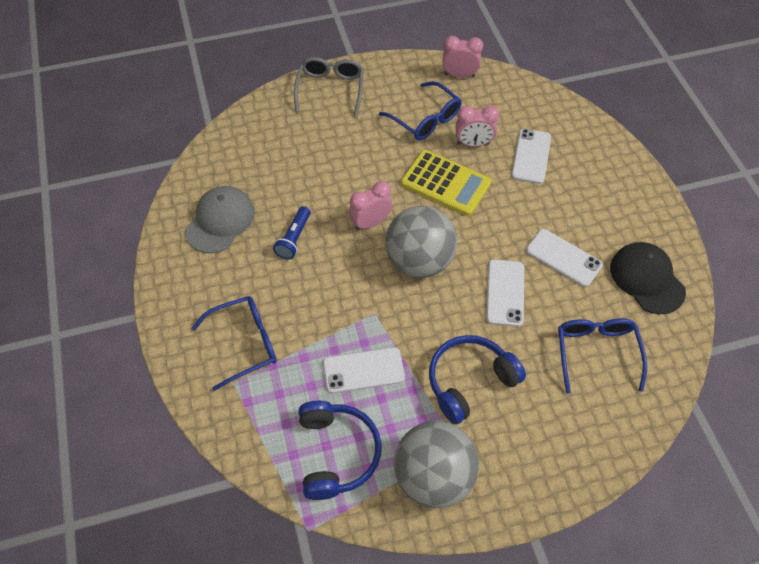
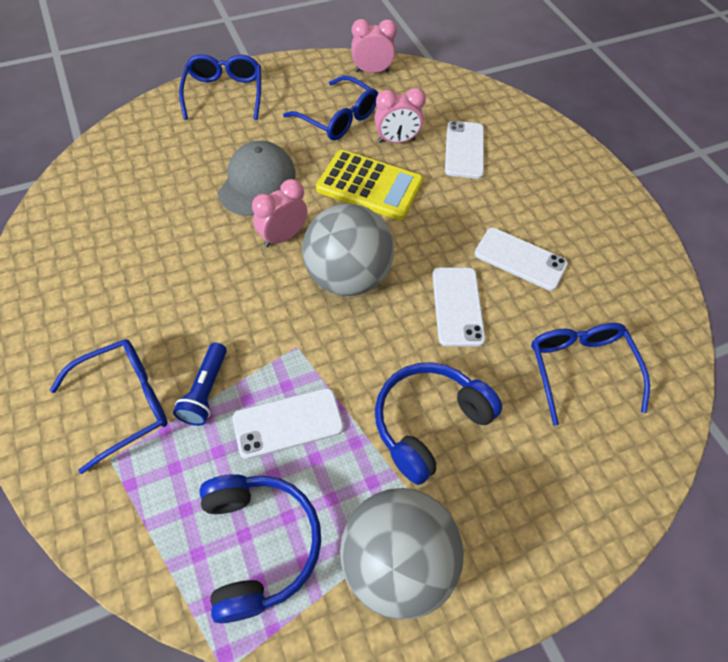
camera: 10 degrees left, 0 degrees up
(220, 221) = (91, 249): grey cap -> grey cap (257, 182)
(294, 238) = (188, 263): blue flashlight -> blue flashlight (206, 391)
(330, 89) = (224, 93): grey glasses -> blue glasses
(647, 279) = (621, 275): black cap -> none

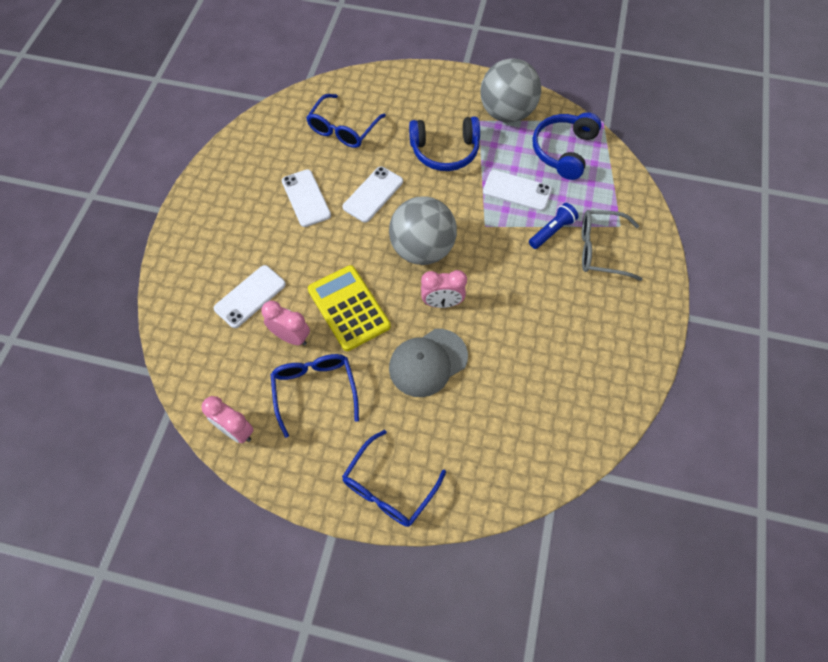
camera: 140 degrees left, 5 degrees up
(125, 403) = (600, 250): blue glasses -> grey glasses

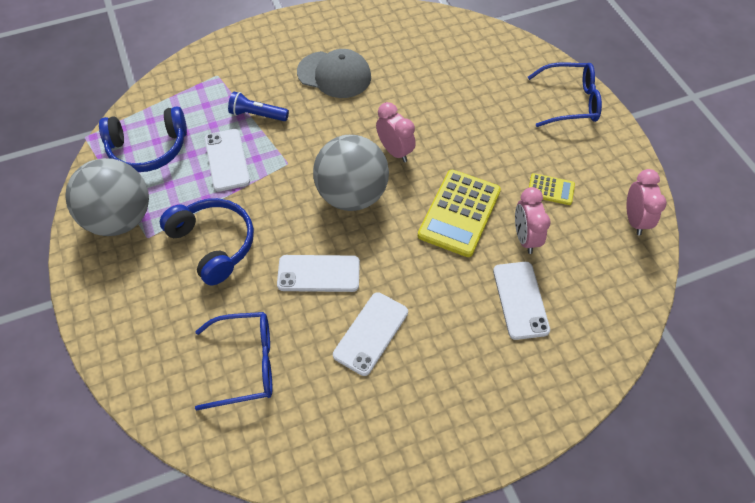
camera: 125 degrees left, 5 degrees down
(250, 296) = (520, 300): white phone -> white phone turned 75 degrees clockwise
(315, 390) = (550, 189): blue glasses -> yellow calculator
(428, 362) = (457, 131): grey cap -> grey cap (334, 75)
(600, 250) = (254, 77): grey glasses -> none

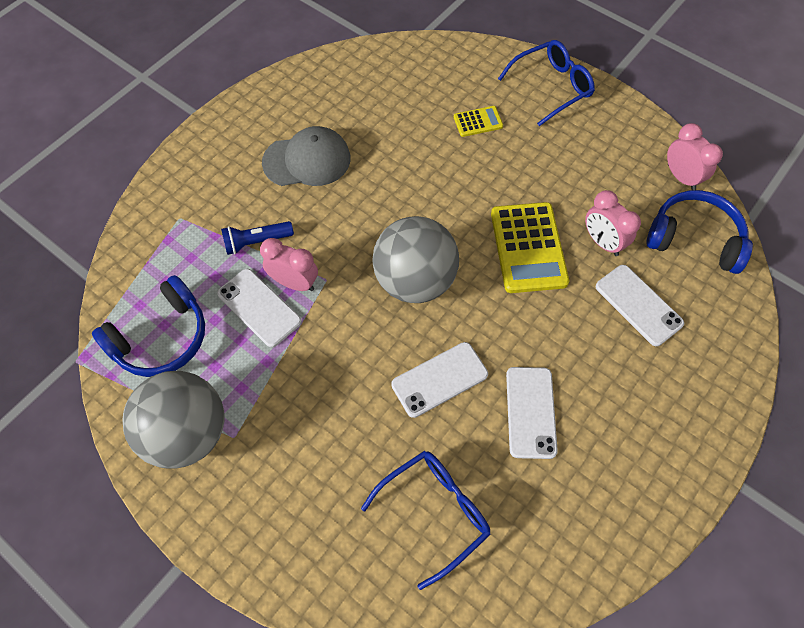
camera: 30 degrees left, 5 degrees up
(213, 244) = (311, 406): blue headphones -> blue headphones (694, 239)
(395, 151) = (425, 214): pink clock -> pink clock (294, 283)
(550, 189) = (592, 183): yellow calculator -> yellow calculator (478, 122)

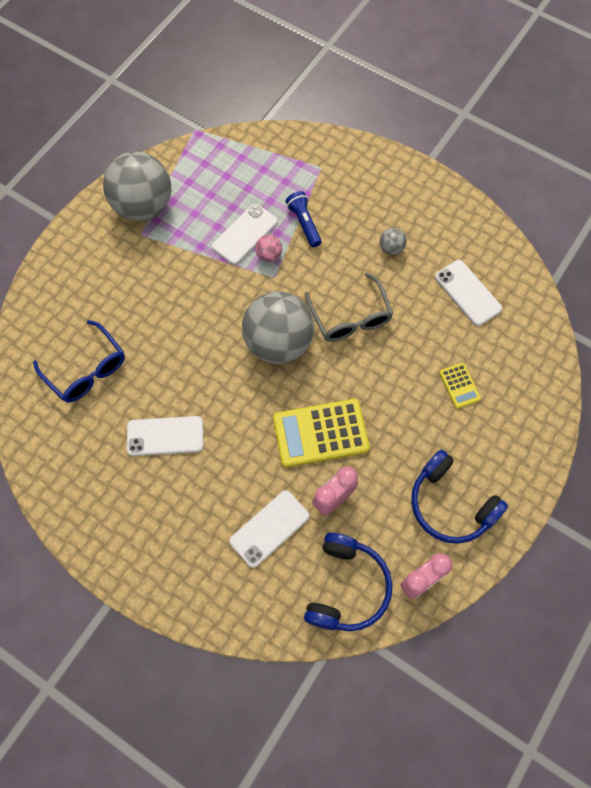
camera: 85 degrees right, 5 degrees up
(161, 338) = (215, 176): blue headphones -> blue headphones (450, 504)
(294, 283) = (269, 255): pink clock -> pink ball
(307, 160) = (391, 248): grey cap -> grey ball
(390, 207) = (350, 317): none -> grey glasses
(439, 379) = (190, 367): white phone -> white phone (468, 293)
(551, 87) = (518, 455): blue glasses -> none

